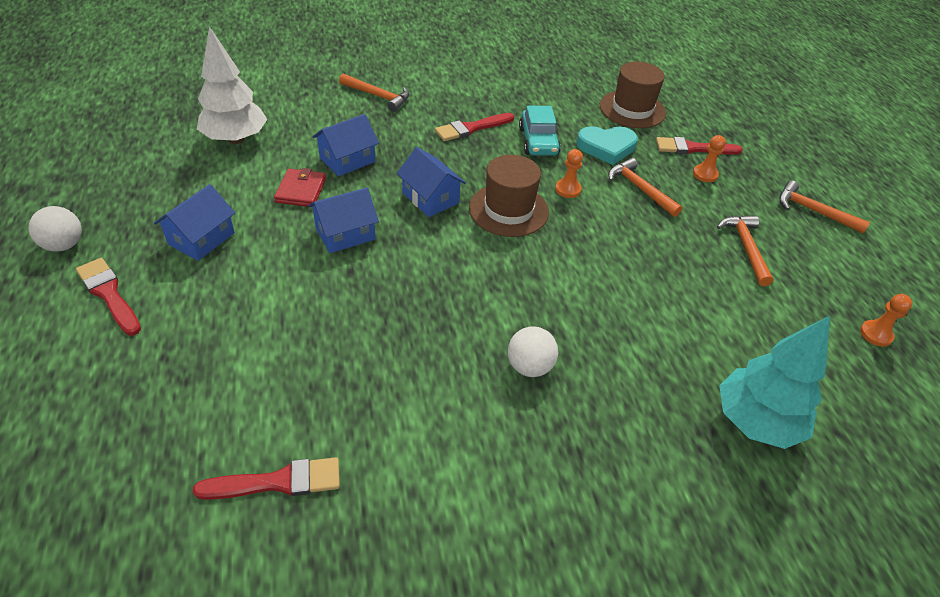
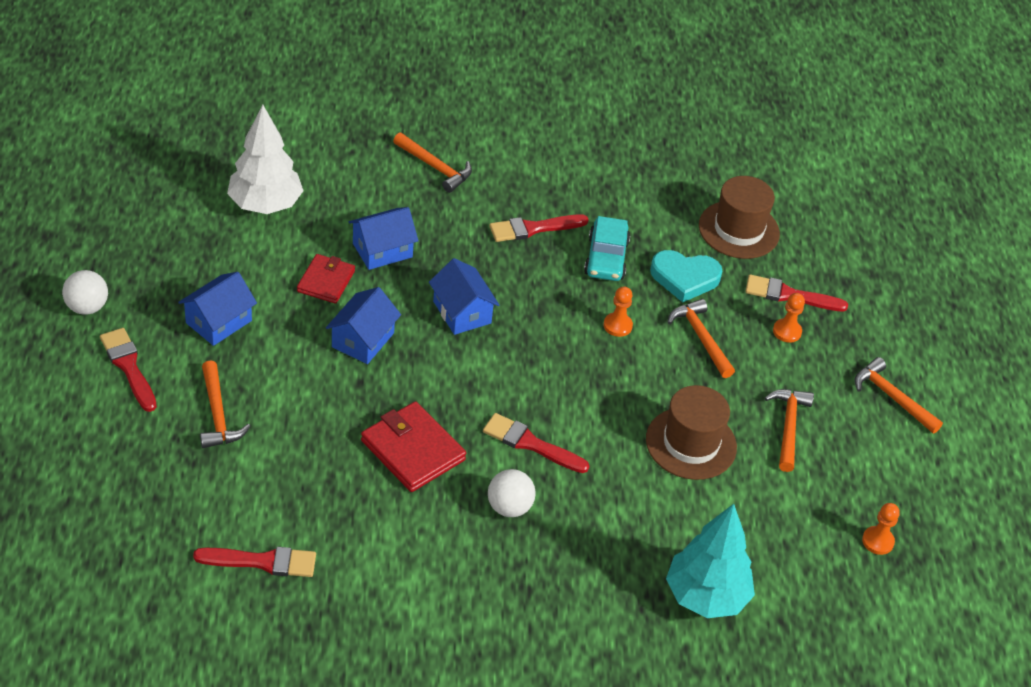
camera: 10 degrees right, 0 degrees up
(209, 325) = (218, 414): none -> orange hammer
(345, 234) = (363, 340): blue house -> blue house turned 45 degrees counterclockwise
(417, 327) = (413, 450): none -> red wallet
(508, 210) = (543, 340): brown hat -> brown hat (691, 443)
(529, 301) = (530, 444): none -> red brush

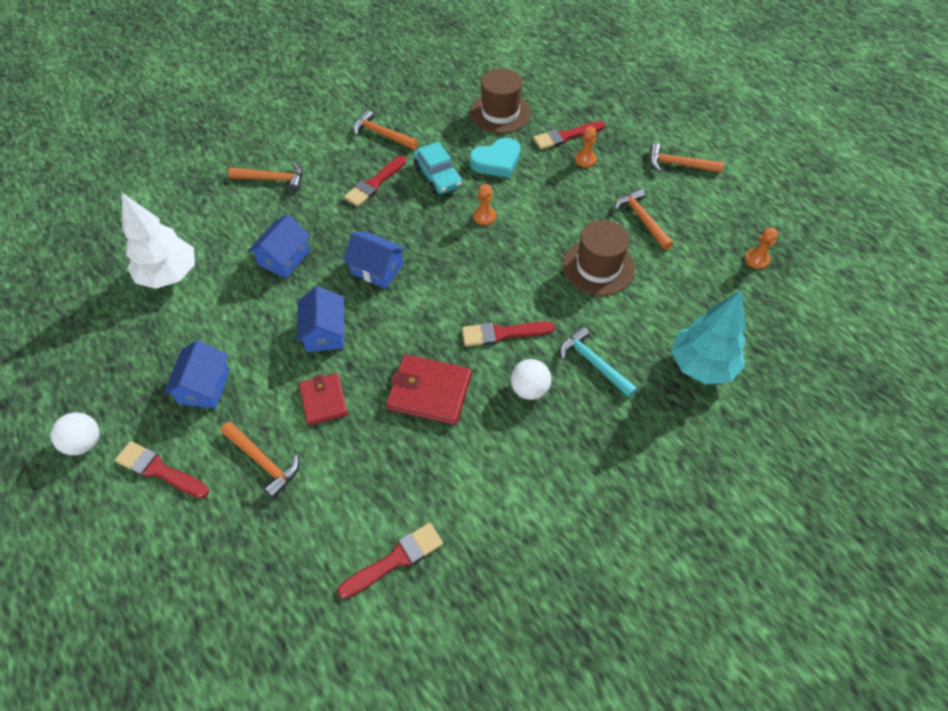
camera: 30 degrees left, 10 degrees up
(326, 281) = (262, 305): red wallet -> red wallet (323, 400)
(595, 525) = (593, 363): none -> turquoise hammer
(701, 338) = (541, 194): orange hammer -> orange hammer (382, 134)

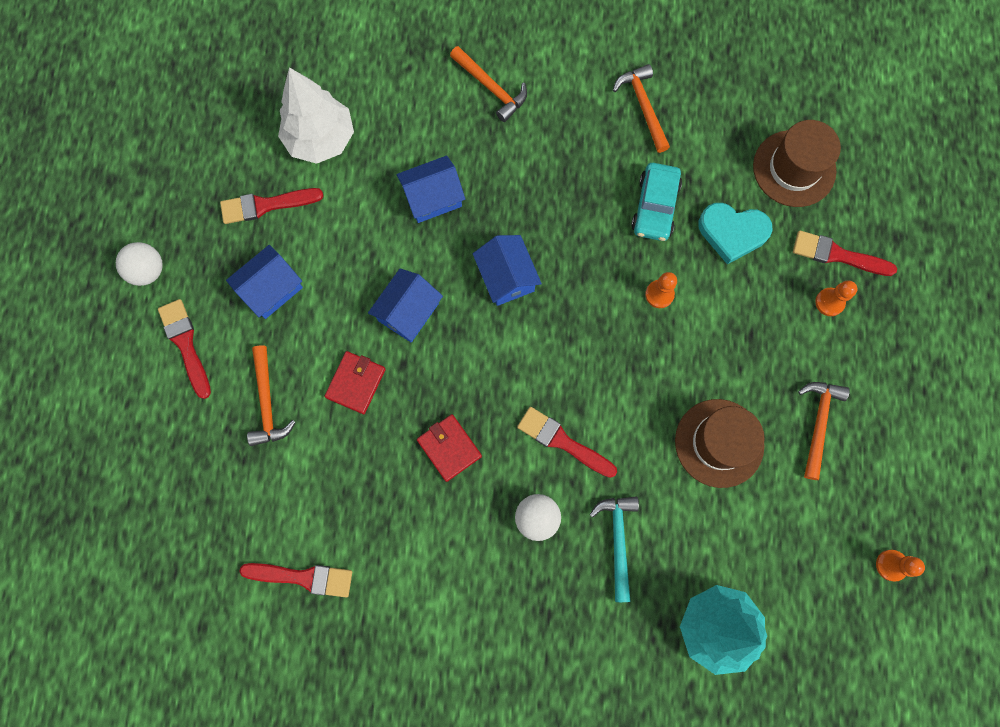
camera: 40 degrees right, 20 degrees up
(374, 183) = (584, 168): red brush -> red brush (266, 205)
(429, 392) = (449, 448): red wallet -> red wallet, size x0.66
(678, 165) = (927, 387): orange hammer -> none

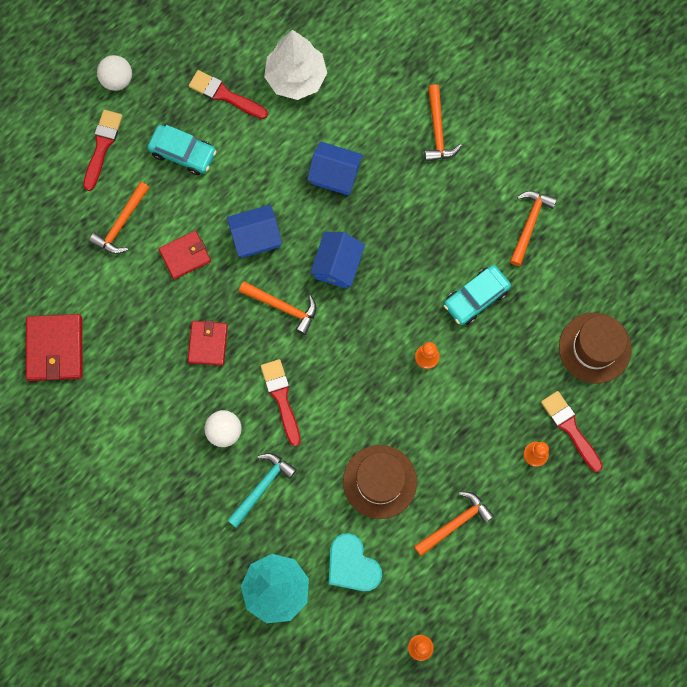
camera: 40 degrees right, 0 degrees up
(271, 289) = (183, 153): blue house -> turquoise car
(303, 577) = (55, 348): red brush -> red wallet
(489, 356) = (283, 307): none -> orange hammer
(732, 233) = (512, 356): turquoise heart -> turquoise heart (352, 565)

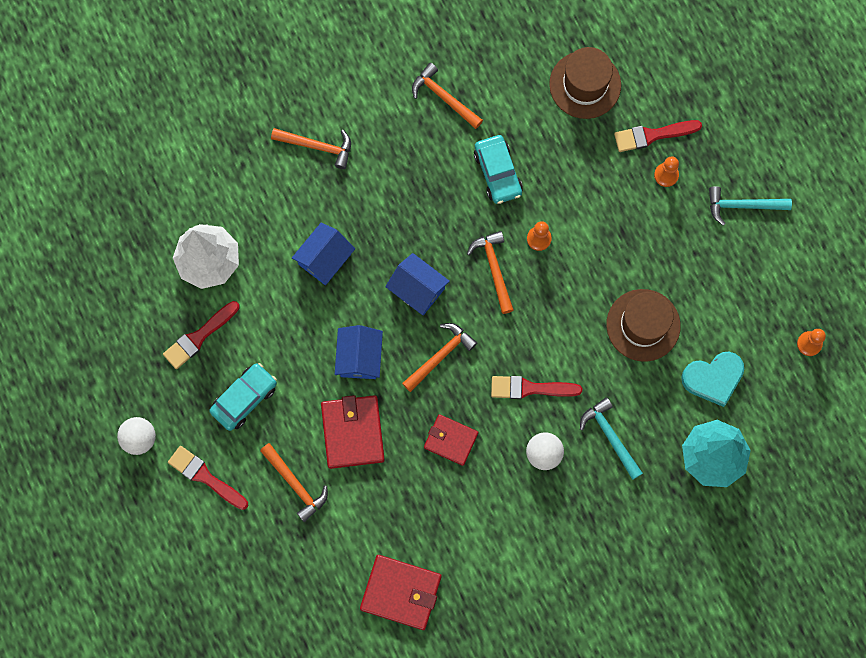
camera: 70 degrees left, 0 degrees up
(185, 256) = (353, 432): red wallet -> red wallet, size x1.52
(455, 523) = (705, 271): orange hammer -> orange hammer (494, 269)
(534, 538) = (742, 206): none -> turquoise hammer

